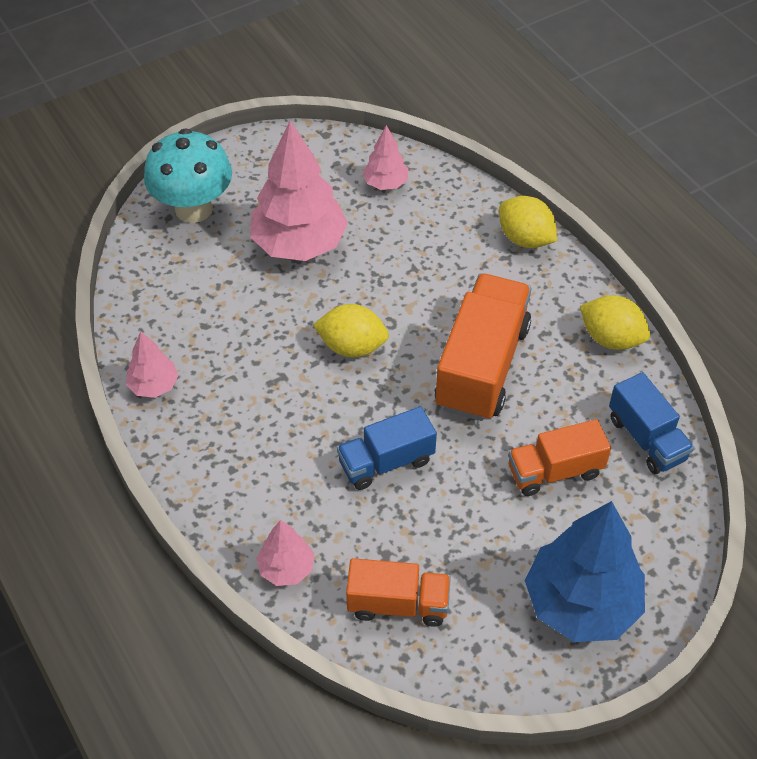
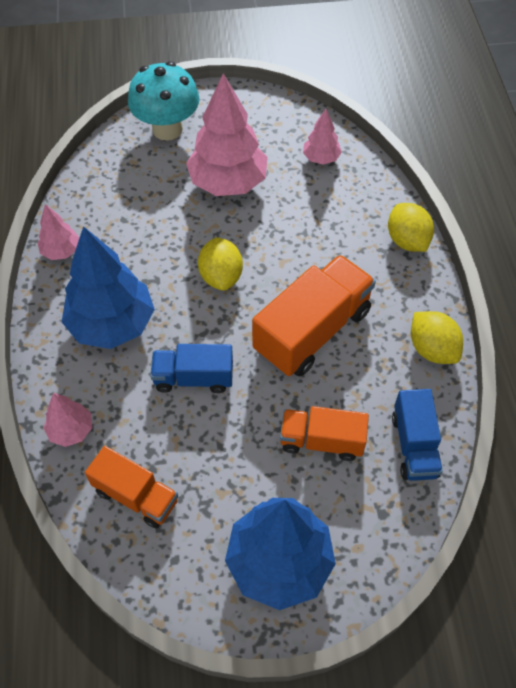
camera: 25 degrees right, 5 degrees up
(262, 441) = (112, 324): none -> blue tree
(352, 346) = (221, 276): yellow lemon -> yellow lemon turned 45 degrees clockwise

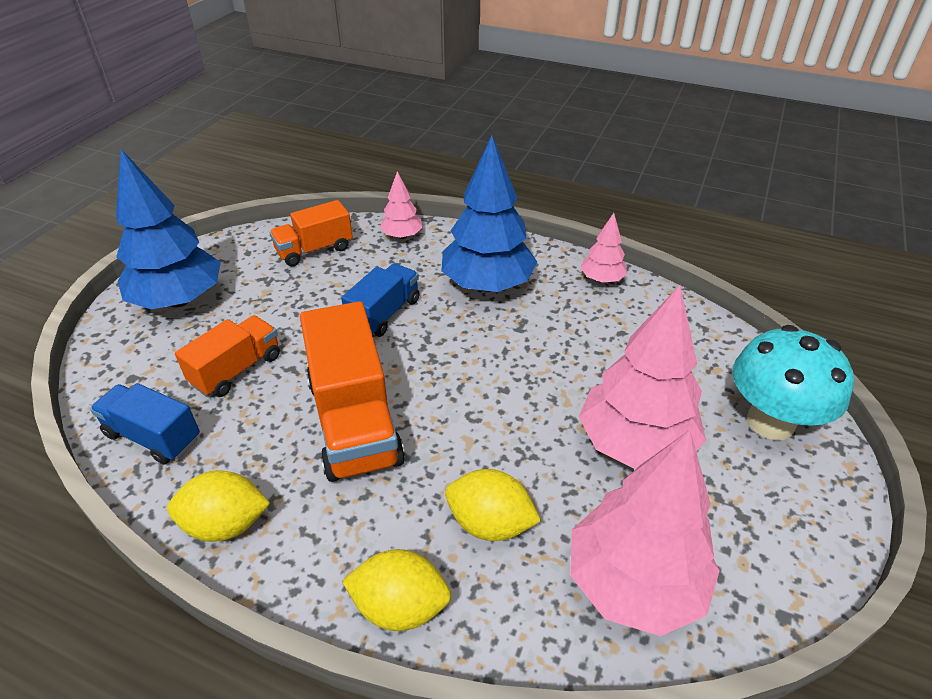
camera: 120 degrees right, 15 degrees down
(221, 276) = (487, 377): yellow lemon -> yellow lemon (490, 523)
(321, 158) = (633, 582): pink tree -> pink tree, size x2.02

